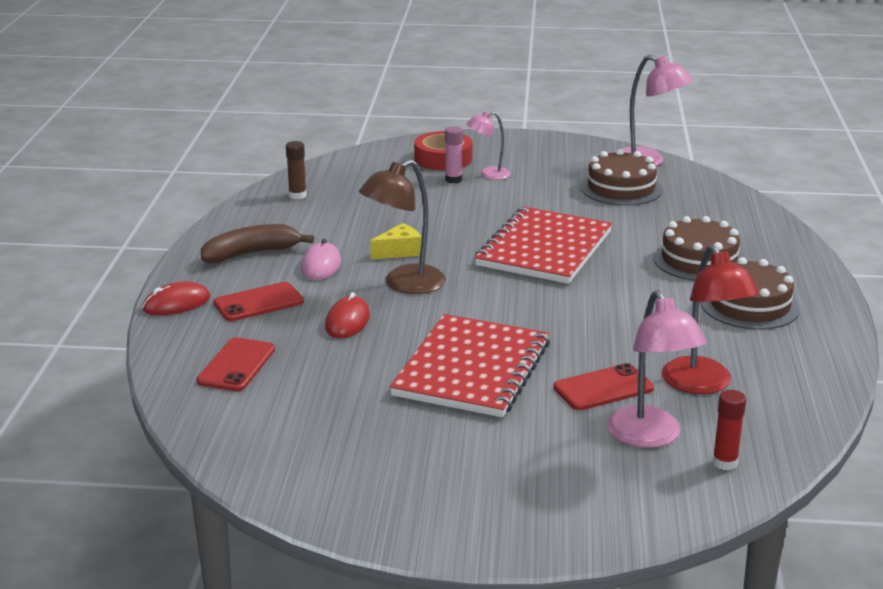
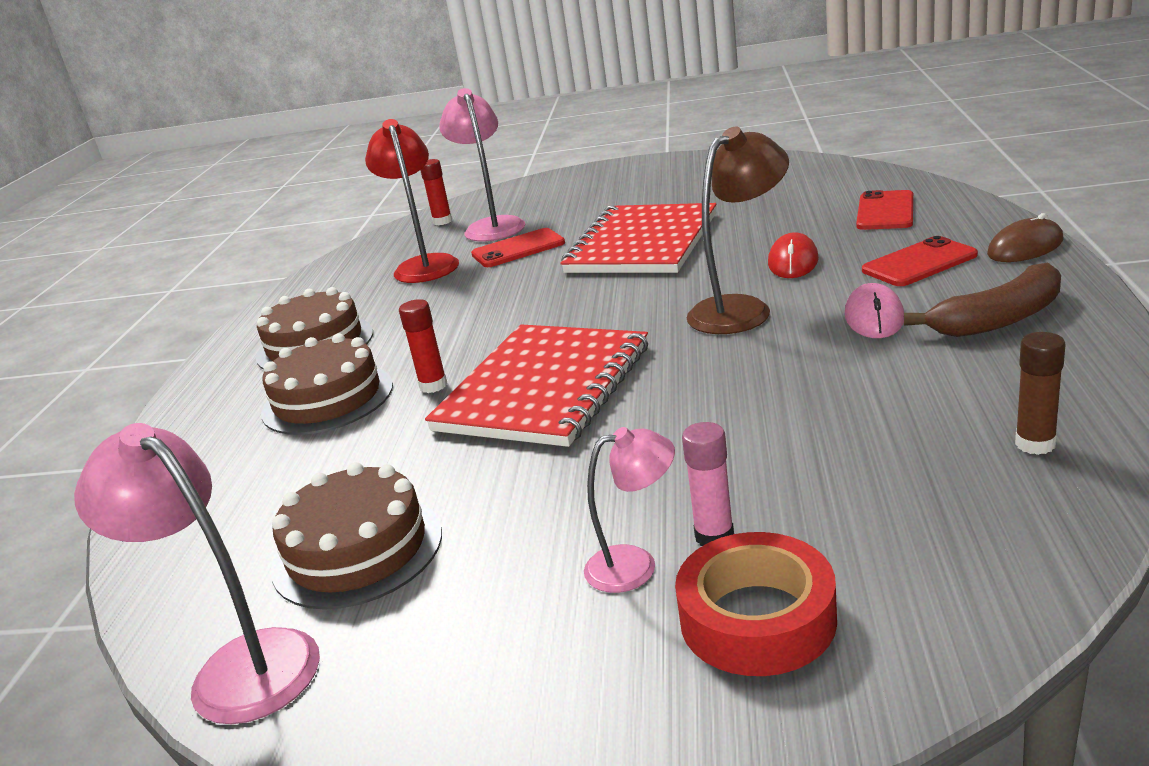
camera: 175 degrees left, 0 degrees up
(176, 303) = (1025, 247): red mouse -> brown mouse
(399, 251) = (767, 353): yellow cheese -> none
(623, 259) = (433, 386): none -> red glue stick

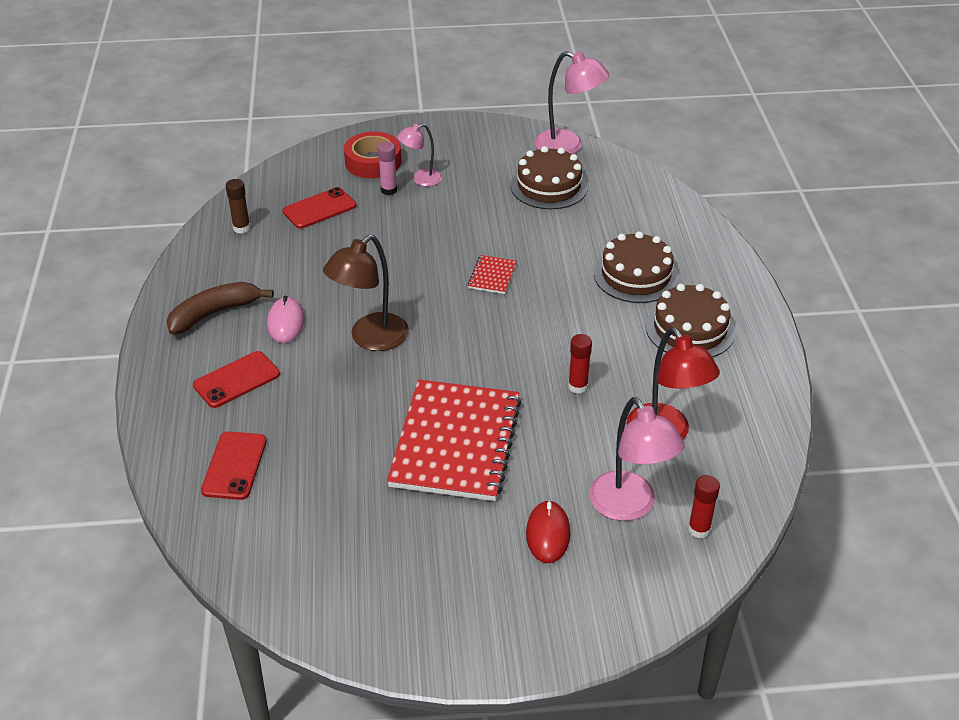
camera: 165 degrees right, 15 degrees up
(433, 386) = (567, 282): red glue stick -> red glue stick (578, 386)
(518, 249) = (578, 451): red phone -> red phone (319, 208)
(544, 388) = (492, 276): red notebook -> red notebook, size x0.41
(793, 261) = (327, 394): red mouse -> red mouse (548, 534)
(1025, 247) = (157, 390): brown mouse -> none

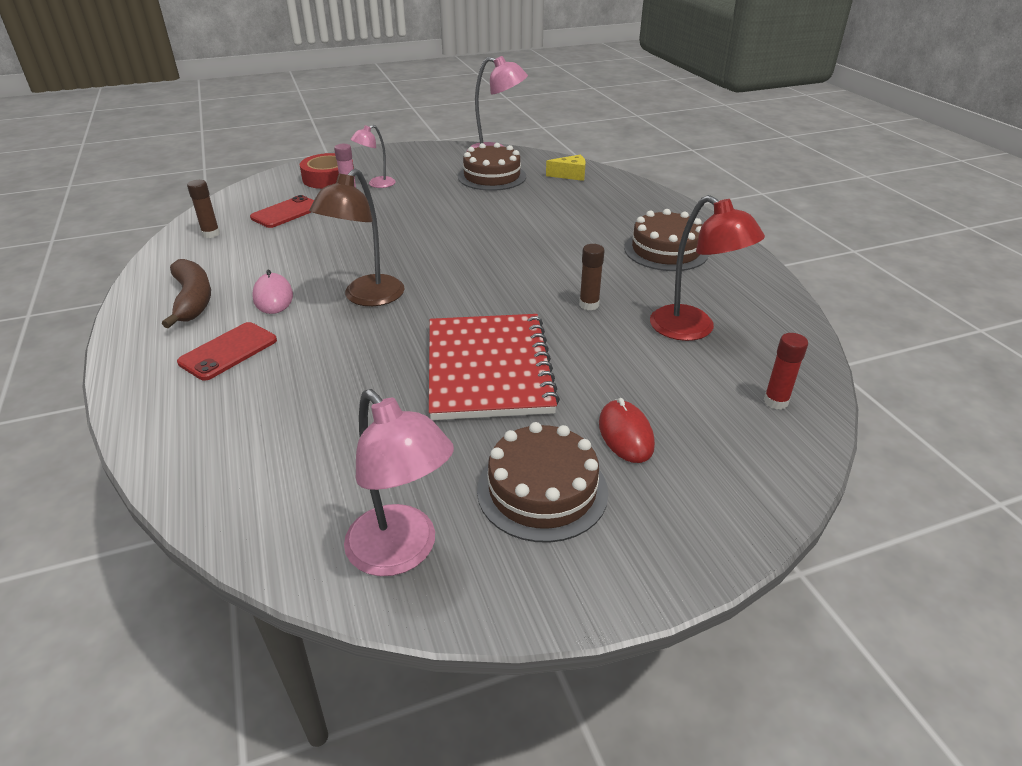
camera: 15 degrees left, 5 degrees down
(214, 313) = (193, 300): brown banana -> brown banana turned 120 degrees clockwise
(234, 466) = (241, 431): red phone -> none
(492, 276) = (468, 237): red notebook -> none
(578, 386) = (589, 305): red glue stick -> brown glue stick
(629, 507) = (695, 394): pink lamp -> pink lamp (402, 552)
(636, 275) = (597, 222): brown cake -> brown cake (542, 490)
(638, 197) = (570, 175): none -> yellow cheese

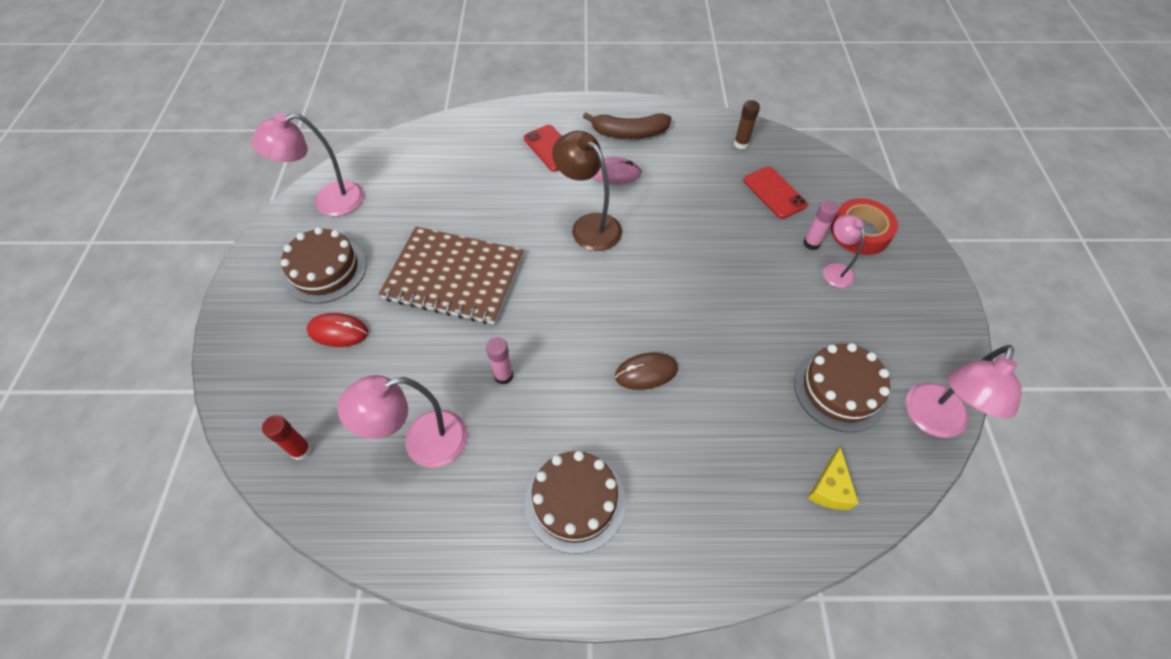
camera: 110 degrees right, 20 degrees up
(489, 368) = (454, 277): red notebook -> brown notebook
(531, 241) = (646, 372): none -> brown mouse
(589, 305) = (503, 376): brown glue stick -> pink glue stick
(693, 329) = (422, 443): red lamp -> pink lamp

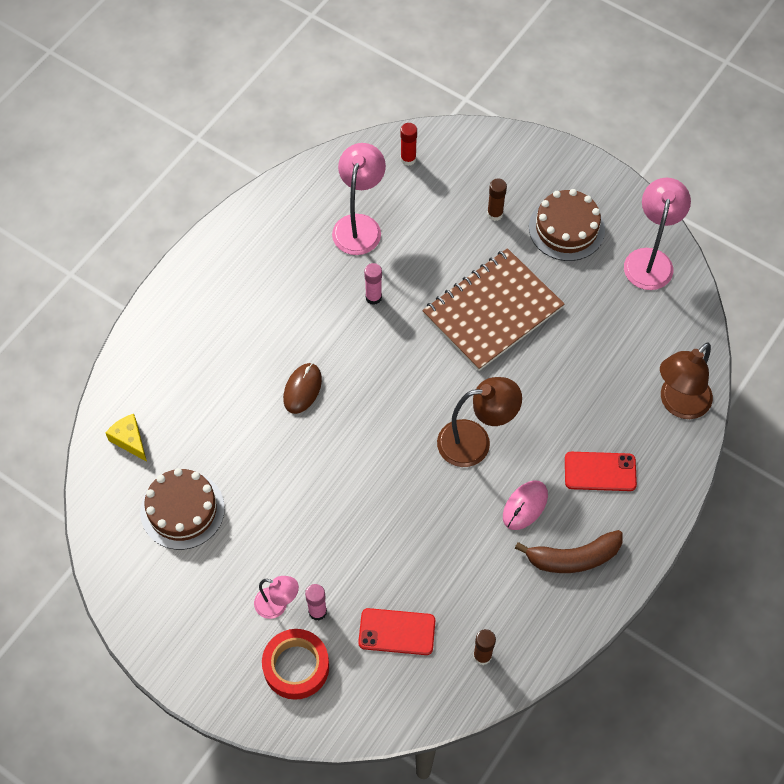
camera: 125 degrees right, 5 degrees up
(338, 331) = (495, 214): red mouse -> brown glue stick
(460, 133) = (678, 404): none -> brown lamp
(575, 501) = (249, 288): brown cake -> none
(629, 133) = (573, 558): brown banana -> brown banana turned 135 degrees counterclockwise
(932, 421) = (110, 551): pink lamp -> none

